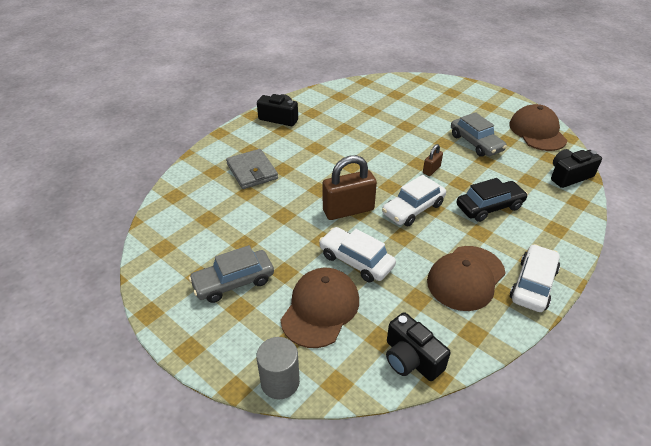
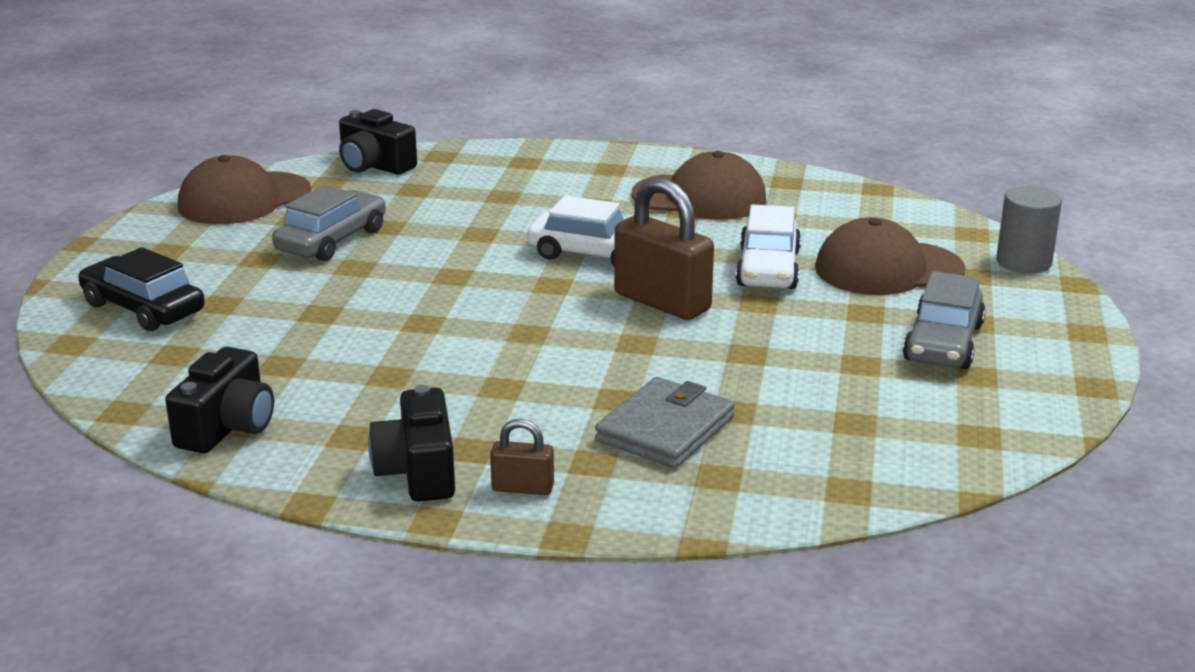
camera: 120 degrees left, 15 degrees down
(233, 282) = (943, 343): grey car -> grey car turned 75 degrees clockwise
(411, 359) = (875, 204): black camera -> black camera (227, 427)
(431, 170) = (463, 261): brown padlock -> brown padlock (522, 488)
(489, 207) = (522, 205): black car -> black car (143, 308)
(533, 284) = (659, 163): white car -> none

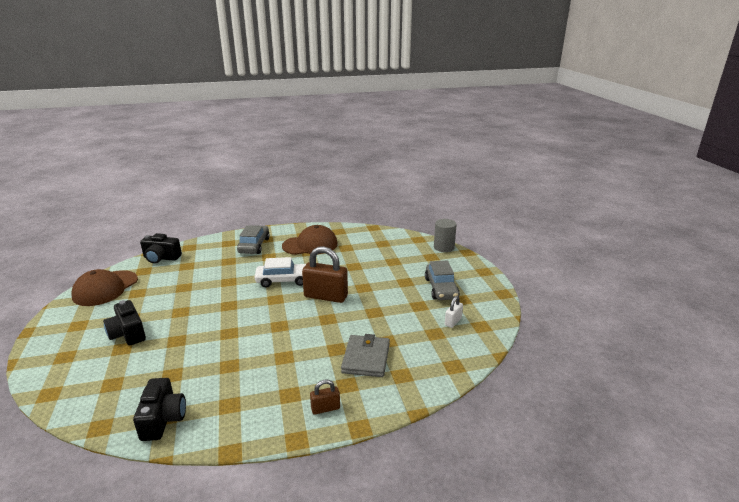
camera: 25 degrees left, 0 degrees up
(143, 308) = (81, 361): black car -> none
(332, 240) = (161, 300): grey car -> grey car (254, 245)
(418, 471) = (273, 415): black camera -> black camera (128, 334)
(768, 268) = (356, 271): white car -> none
(888, 269) = (400, 261): brown cap -> none
(916, 411) = (453, 321): none -> white padlock

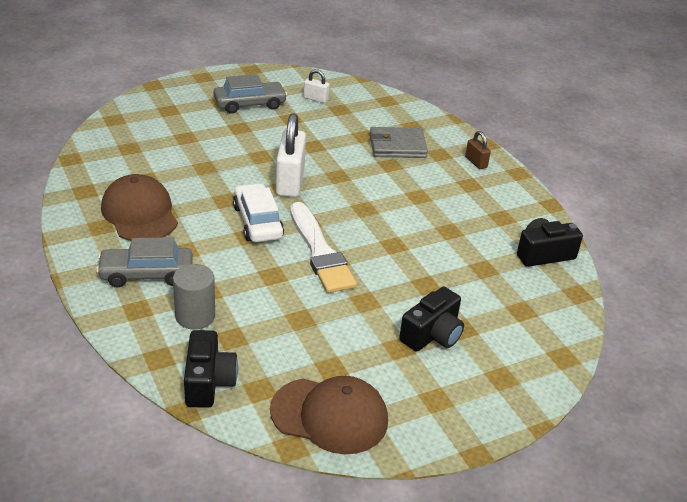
camera: 105 degrees left, 10 degrees up
(240, 300) = (320, 252): none -> white brush
(326, 296) = (290, 182): brown padlock -> white padlock
(444, 247) = (140, 100): grey cylinder -> grey cylinder (195, 316)

